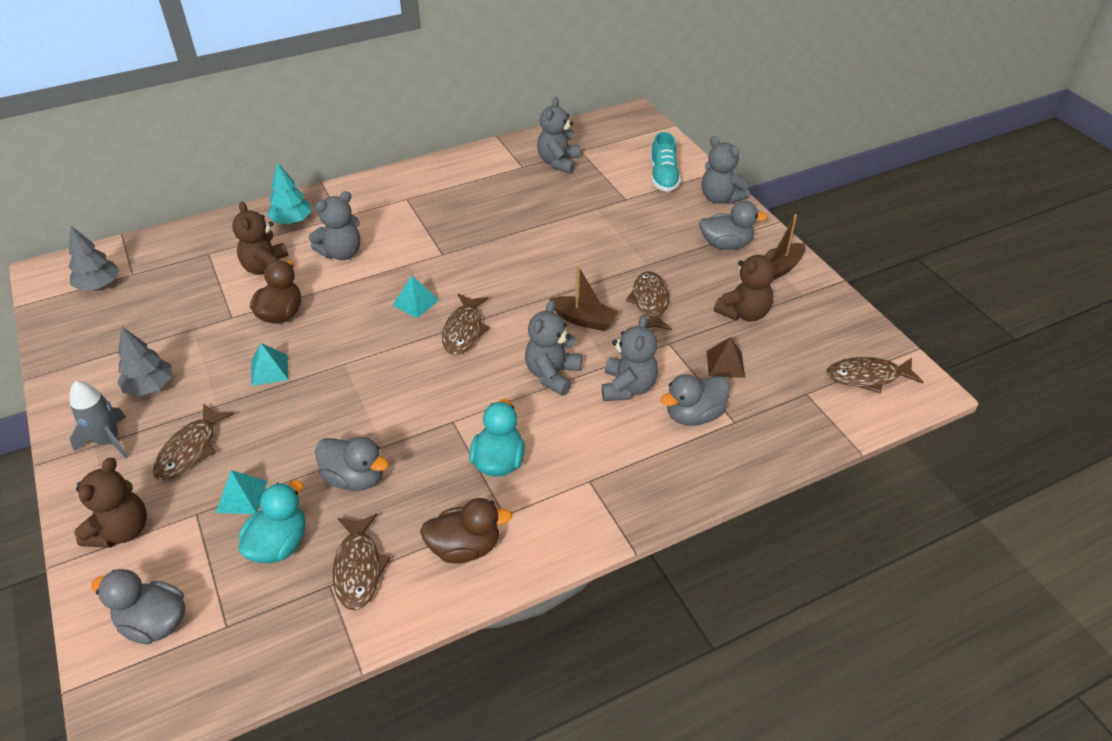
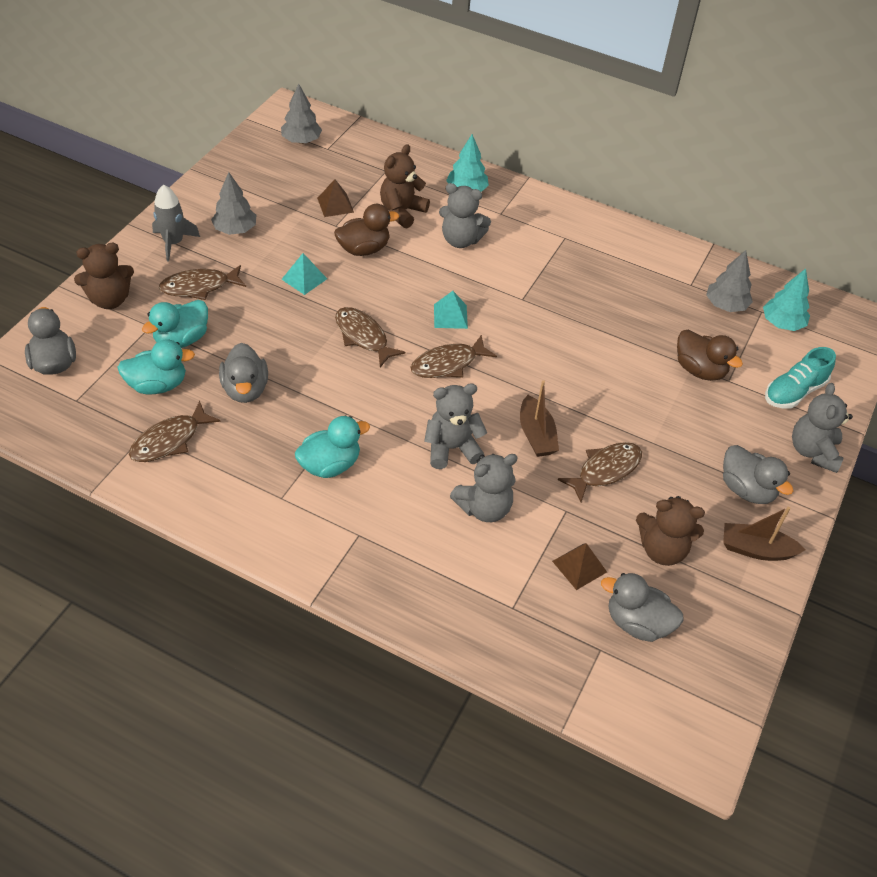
camera: 50 degrees right, 5 degrees up
(207, 304) = (335, 205): none -> brown pyramid
(241, 496) = (181, 339): turquoise pyramid -> turquoise duck
(465, 547) = (233, 491): brown duck -> brown duck (700, 370)
(558, 162) = (725, 305): grey teddy bear -> grey tree
(600, 148) = (782, 323): none -> turquoise tree
(694, 415) = (494, 572): grey duck -> grey duck (637, 623)
(867, 377) = (671, 694): brown fish -> brown fish (363, 337)

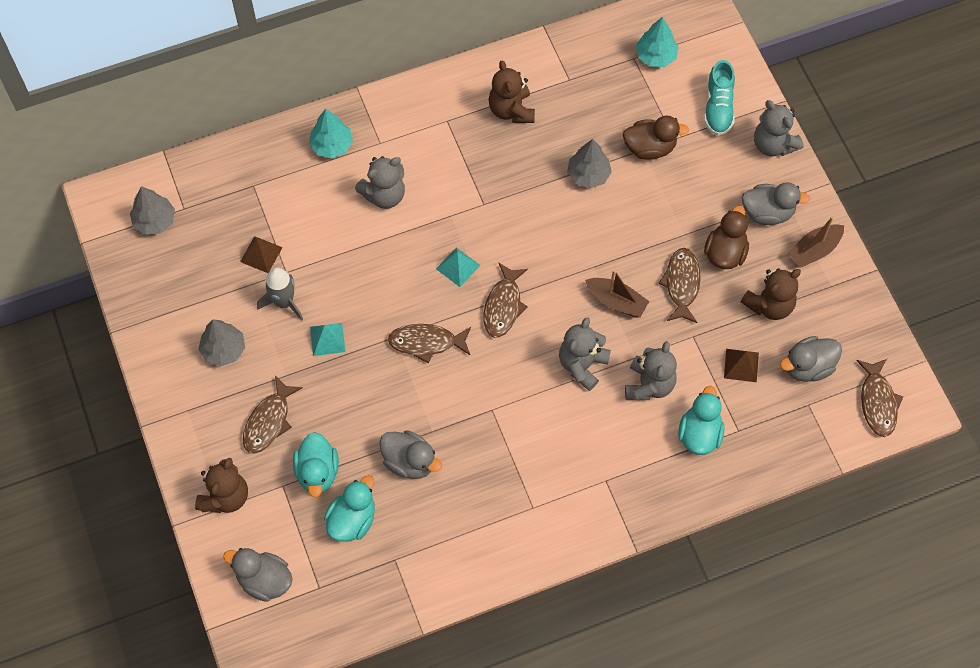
camera: 45 degrees left, 15 degrees up
(170, 440) = (416, 547): brown fish -> brown fish (877, 402)
(173, 243) = (198, 406): grey rocket -> grey rocket (284, 302)
(330, 465) = (530, 455): turquoise duck -> turquoise duck (699, 434)
(364, 249) = (332, 272): brown duck -> brown duck (725, 253)
(402, 212) = (314, 212): brown teddy bear -> brown teddy bear (511, 110)
(725, 305) = (608, 76): grey tree -> grey tree (588, 175)

